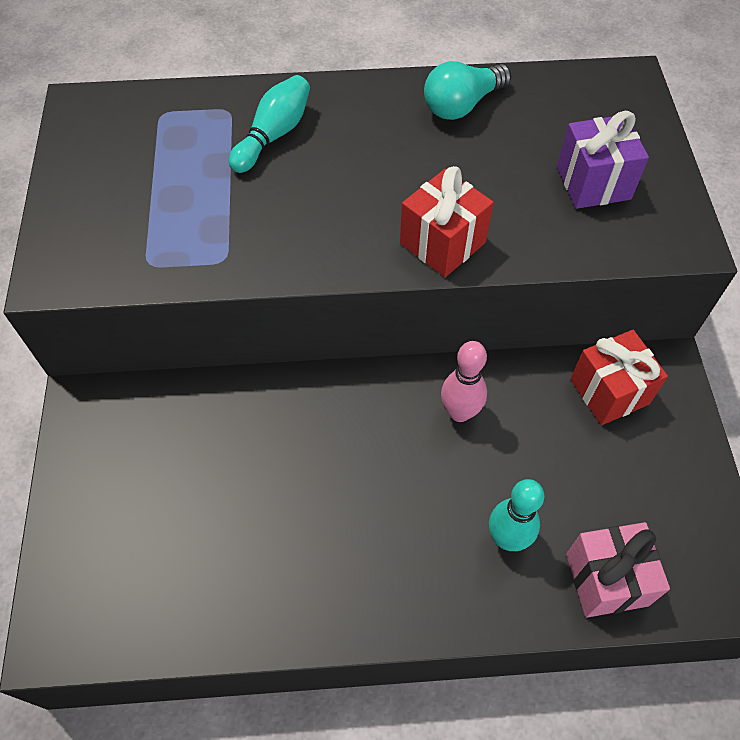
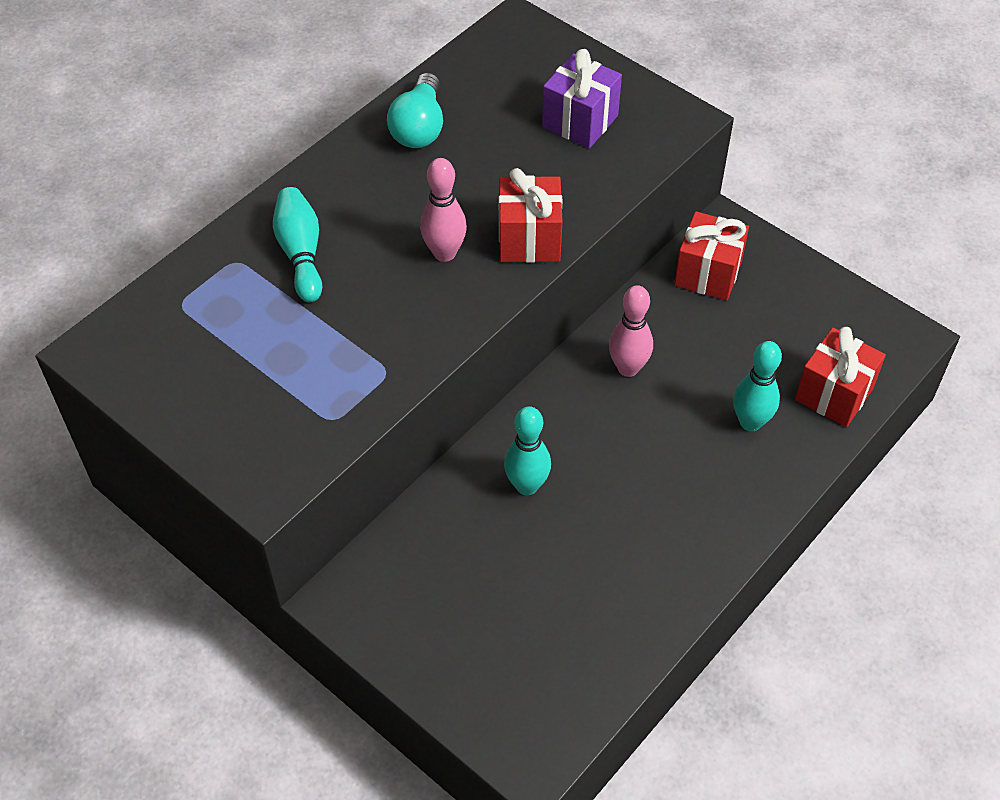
camera: 45 degrees left, 5 degrees down
(286, 435) = (527, 485): none -> turquoise bowling pin
(368, 206) = (444, 253): none -> pink bowling pin
(606, 579) = (833, 394): pink gift -> red gift

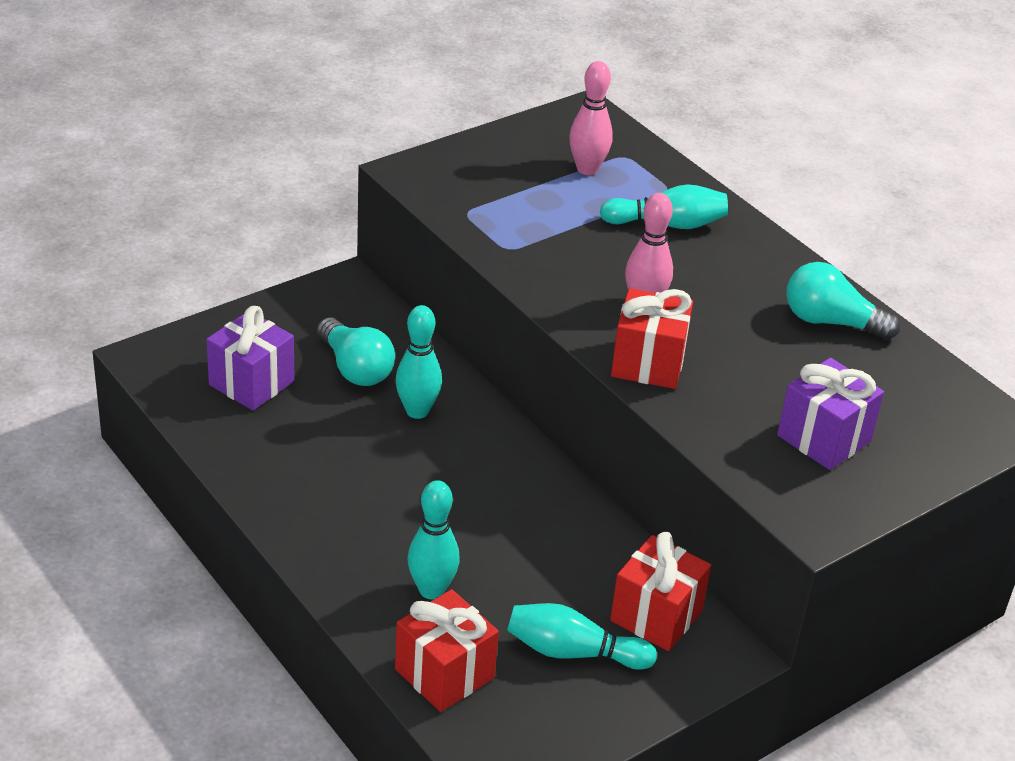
camera: 100 degrees right, 15 degrees down
(481, 554) = (355, 368): none -> turquoise light bulb
(538, 641) = (251, 383): none -> purple gift
(628, 368) = (536, 514): pink bowling pin -> pink bowling pin (587, 169)
(770, 318) = (573, 652): none -> turquoise bowling pin

